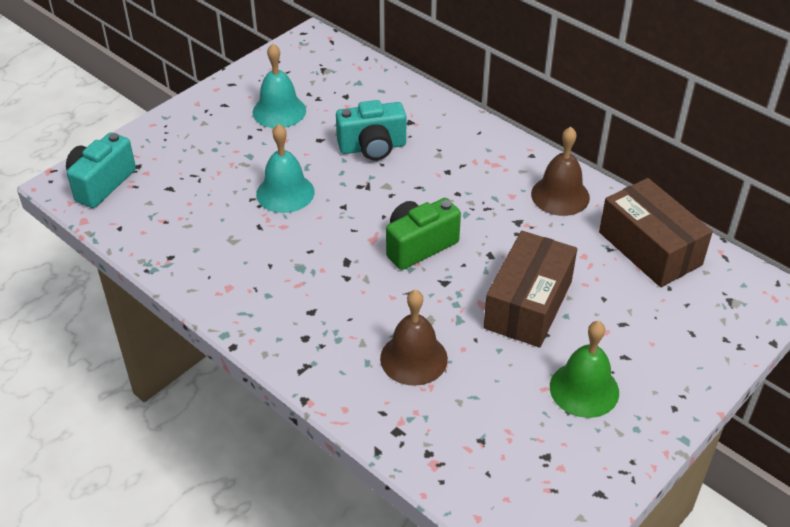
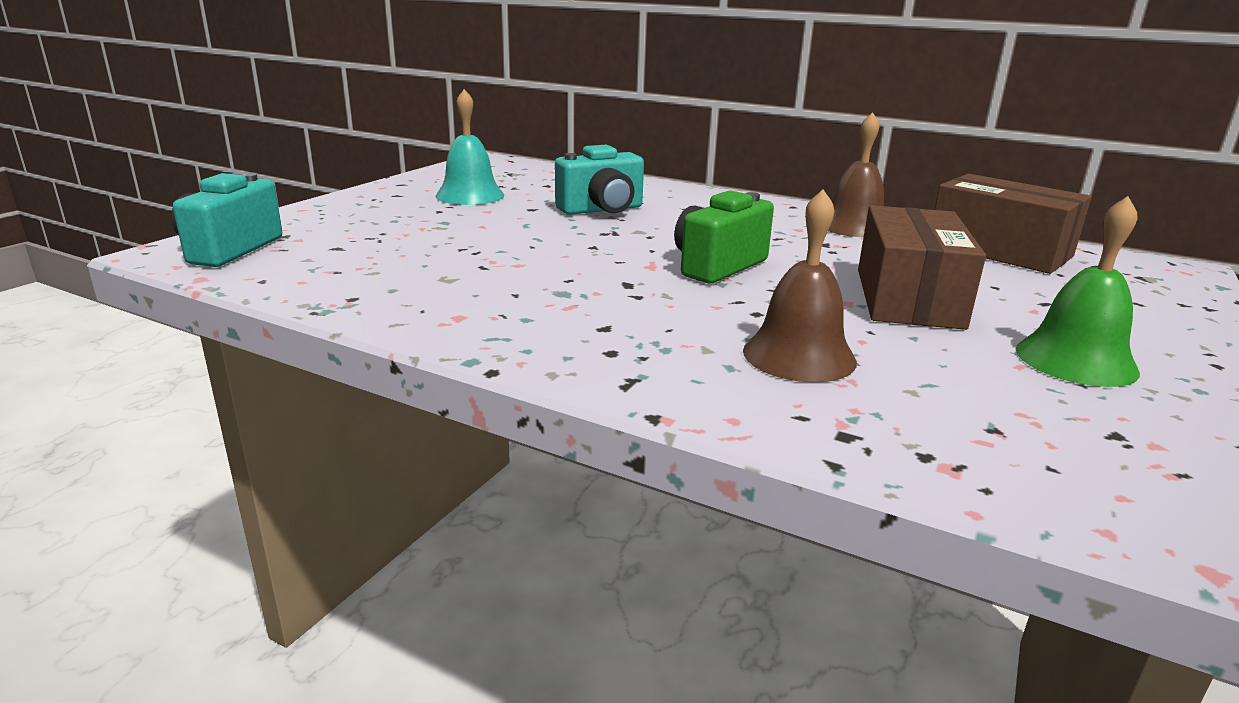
camera: 15 degrees left, 20 degrees down
(285, 193) = (507, 242): turquoise bell -> none

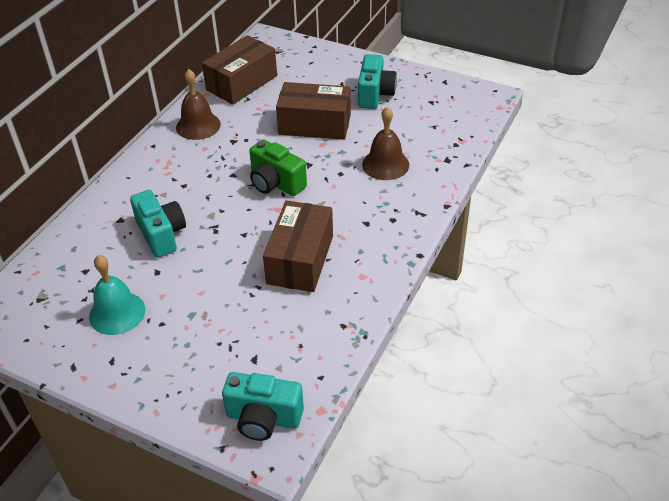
camera: 90 degrees left, 20 degrees up
(522, 276) = (300, 259): none -> brown box
(1075, 360) = (375, 94): green bell -> turquoise camera

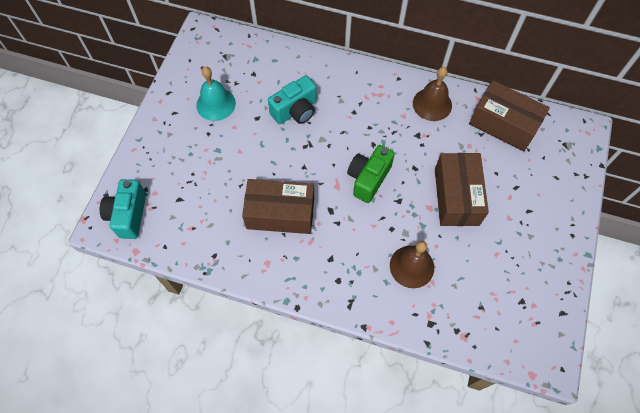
camera: 80 degrees right, 20 degrees up
(375, 94) = (518, 244): turquoise camera -> none

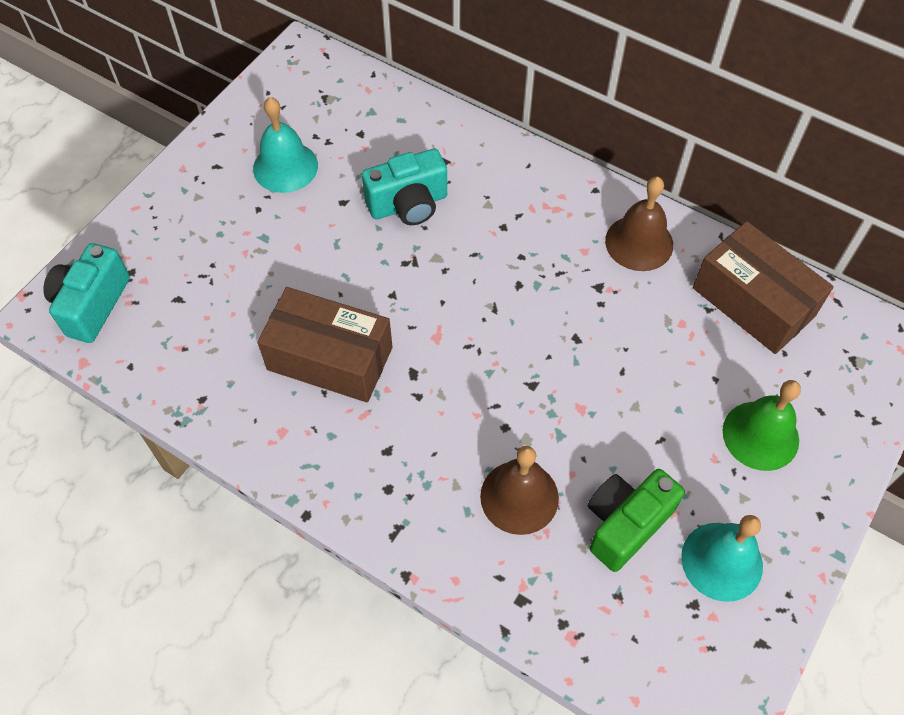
camera: 15 degrees right, 5 degrees down
(368, 179) = (492, 338): green camera -> green camera (625, 524)
(456, 196) = (633, 401): brown box -> none
(529, 199) = (760, 435): none -> green bell
(529, 274) = (722, 561): none -> turquoise bell

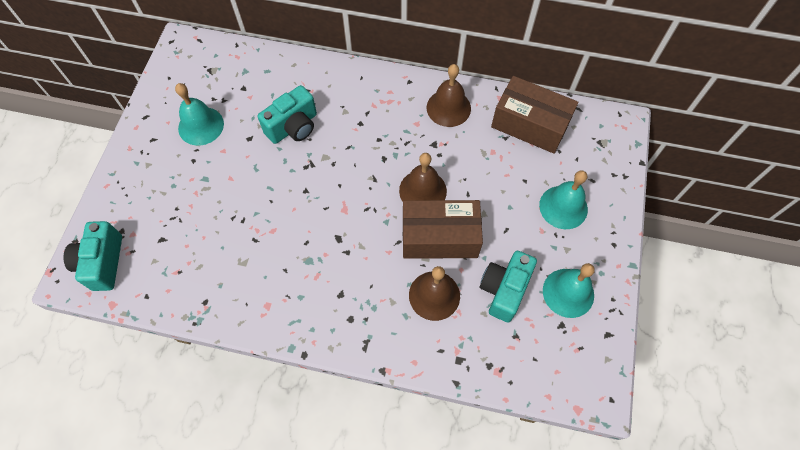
camera: 20 degrees left, 5 degrees up
(330, 358) = (280, 246): brown box -> brown box (439, 237)
(558, 346) = (423, 190): none -> brown bell
(625, 524) = (504, 290): green camera -> turquoise camera
(760, 435) = (563, 207): green bell -> turquoise bell

